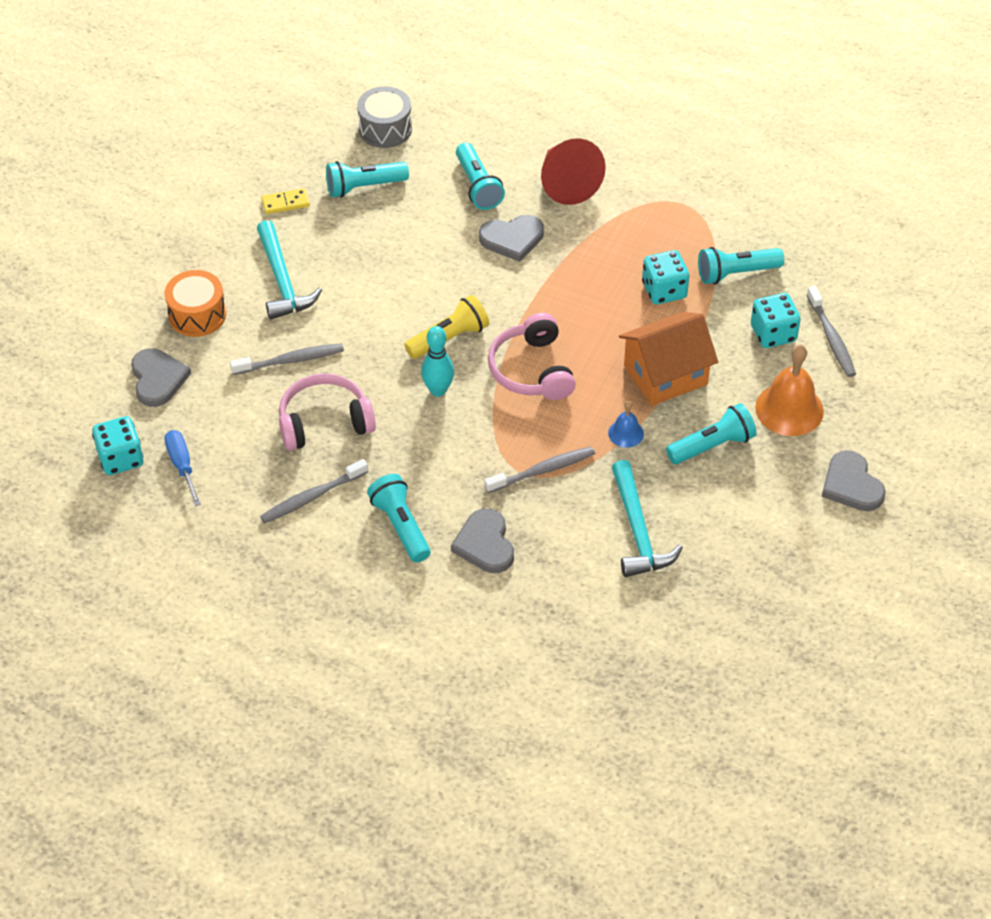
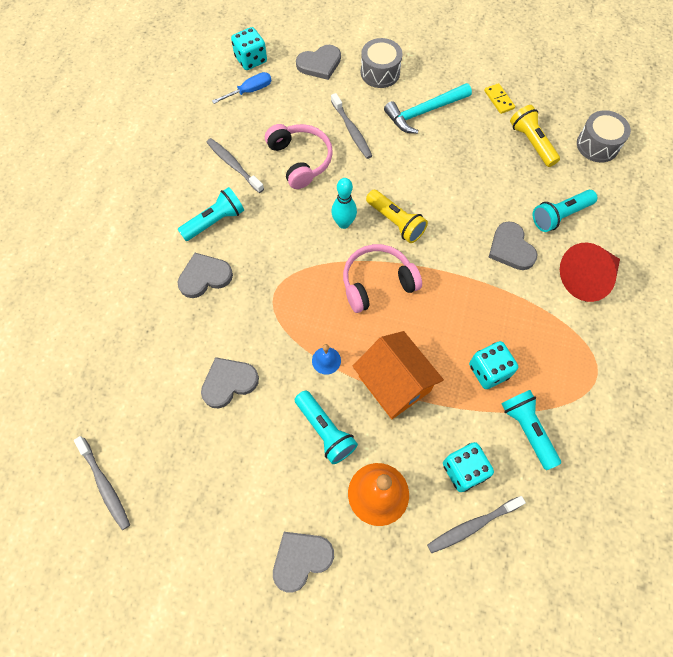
camera: 80 degrees right, 15 degrees up
(197, 315) = (380, 72): orange drum -> grey drum
(364, 187) = (531, 142): turquoise flashlight -> yellow flashlight
(542, 470) = (278, 305): grey toothbrush -> grey toothbrush (105, 485)
(638, 531) = (228, 382): turquoise hammer -> grey heart

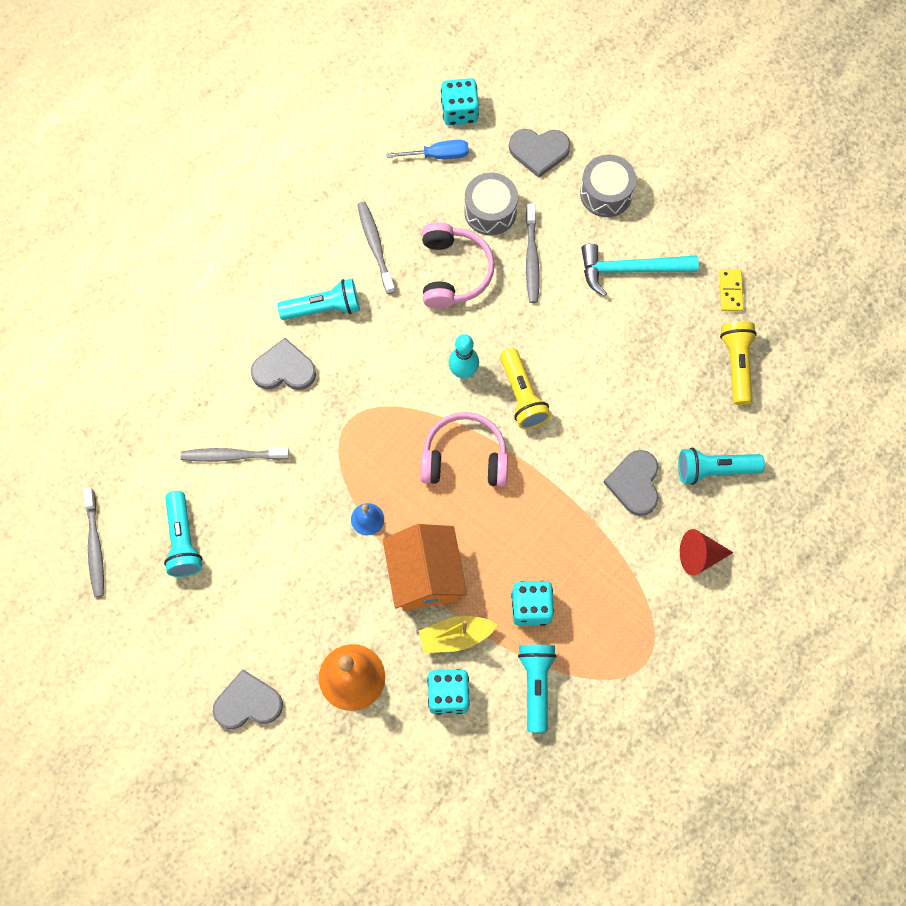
camera: 25 degrees right, 5 degrees up
(228, 382) = (257, 497): grey heart -> none
(325, 431) = (330, 591): turquoise flashlight -> turquoise flashlight (183, 540)
(444, 420) = (455, 636): none -> yellow boat
(472, 526) = (427, 750): grey toothbrush -> grey toothbrush (232, 456)
(587, 278) = (699, 556): red cone -> red cone, size x0.65
(597, 145) = (815, 402): grey drum -> grey drum (490, 211)

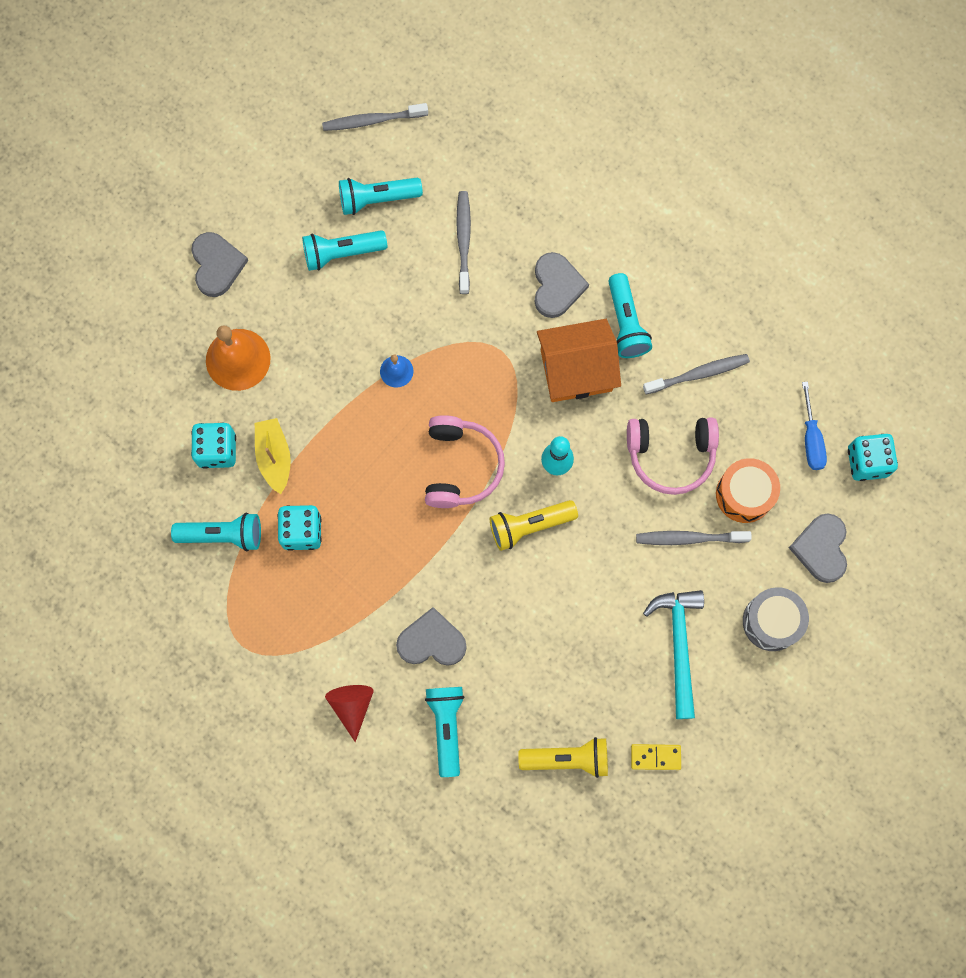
camera: 90 degrees right, 5 degrees up
(240, 575) = (342, 253): none -> turquoise flashlight
(425, 575) = (337, 427): orange house -> orange house (576, 370)
(490, 211) = (744, 494): grey drum -> orange drum

